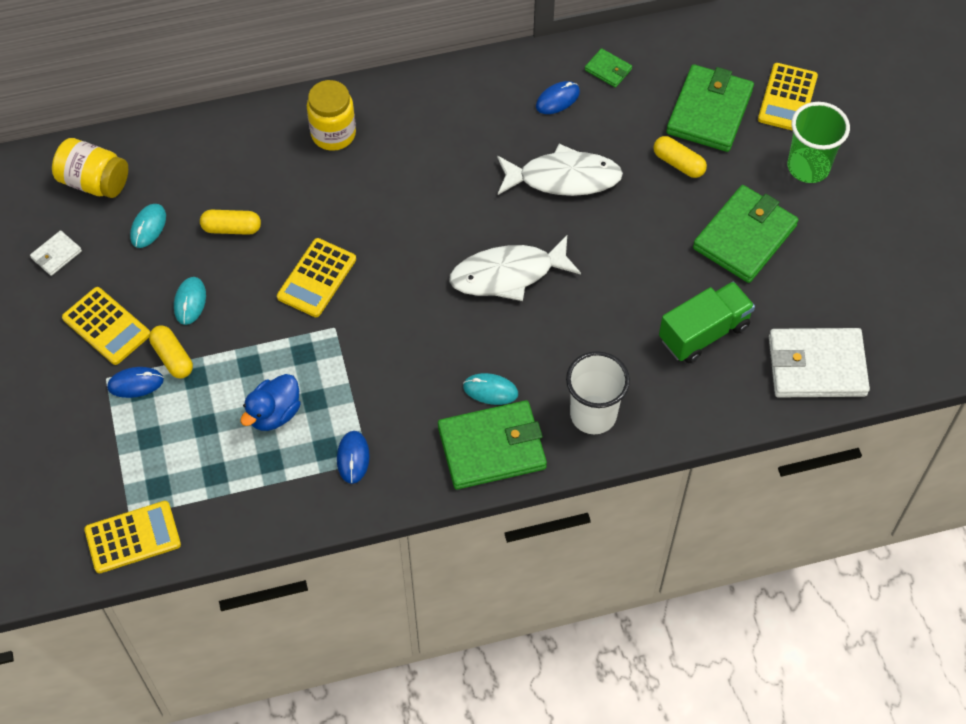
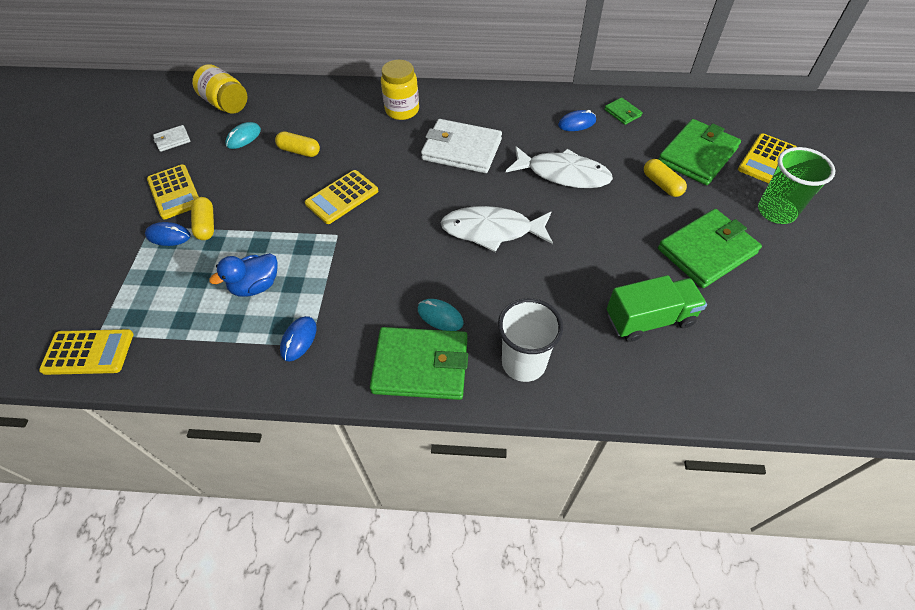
camera: 20 degrees right, 5 degrees down
(190, 302) = (242, 190): turquoise mouse -> none
(817, 366) = (755, 378): white wallet -> white wallet (461, 149)

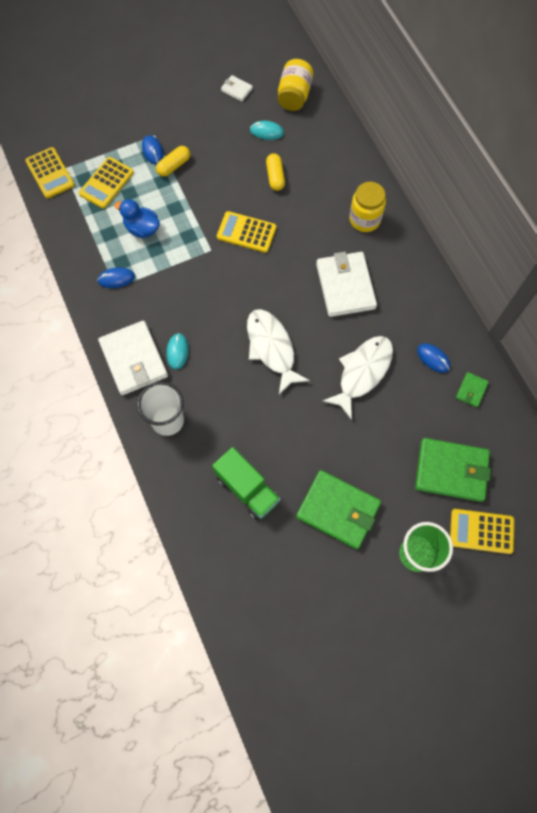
camera: 60 degrees right, 15 degrees up
(174, 192) = (190, 127): yellow calculator -> yellow calculator (106, 183)
(420, 366) = (134, 359): green wallet -> white wallet
(563, 174) = (362, 373): white fish -> white fish turned 135 degrees counterclockwise
(662, 184) = (395, 453): yellow capsule -> none

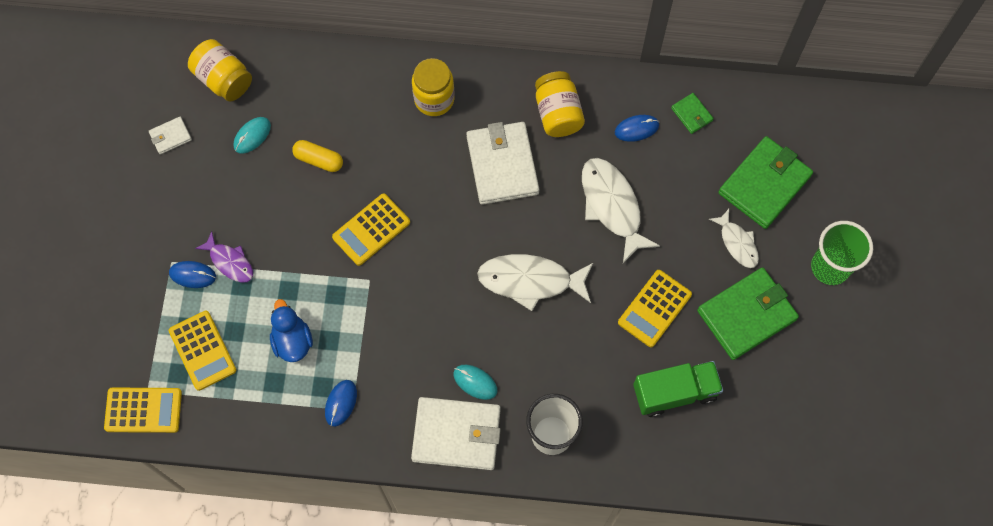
camera: 60 degrees left, 0 degrees up
(142, 228) = (292, 341): blue duck -> blue duck turned 105 degrees clockwise
(174, 166) = (230, 262): yellow capsule -> purple fish
(345, 286) = (502, 165): white wallet -> white wallet turned 60 degrees clockwise
(391, 474) = (737, 243): none -> white fish
(408, 301) = (558, 113): none -> yellow jar
(481, 531) = (839, 194): yellow calculator -> yellow calculator (654, 308)

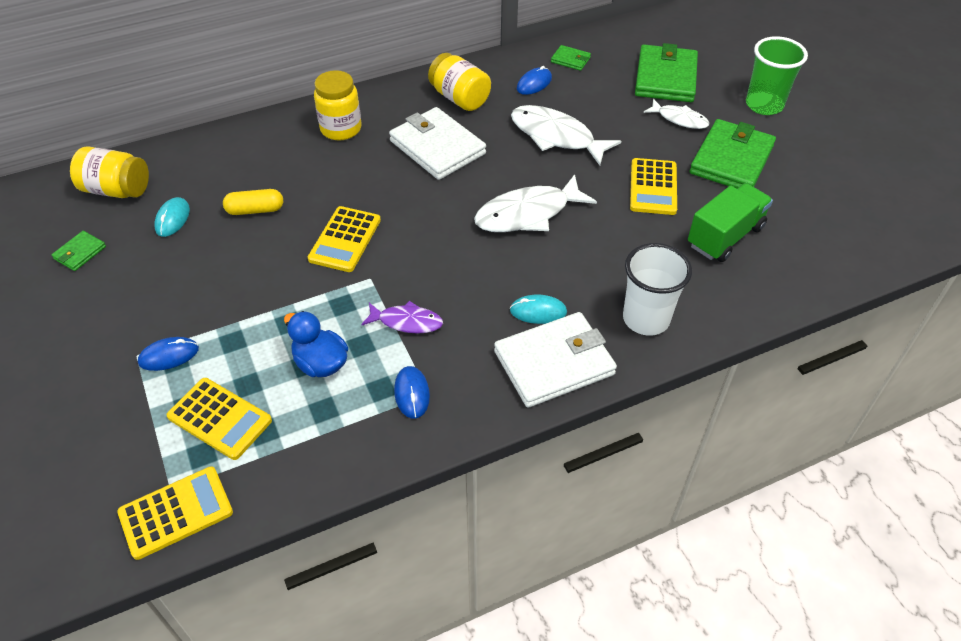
camera: 30 degrees left, 20 degrees down
(170, 136) = (80, 253): white wallet -> green wallet
(230, 262) = (206, 326): purple fish -> purple fish (406, 322)

